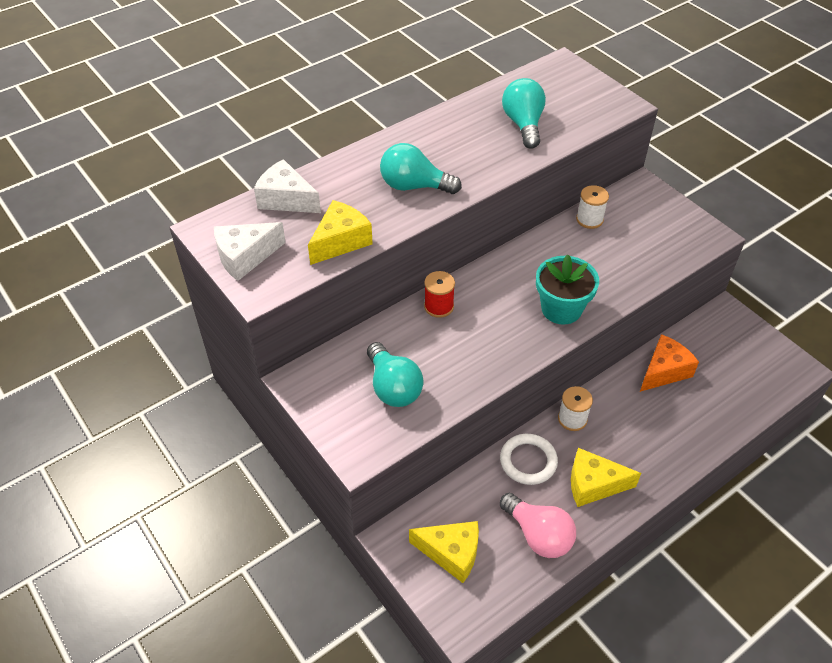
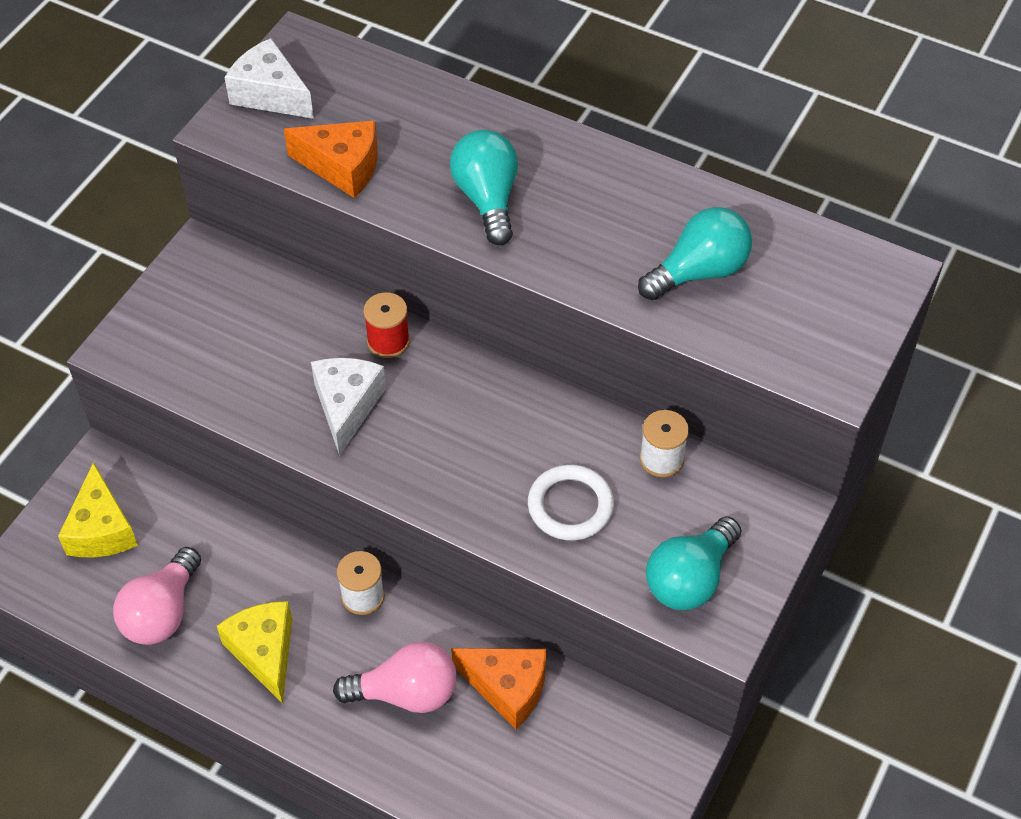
camera: 65 degrees right, 5 degrees up
(286, 199) = (389, 88): white cheese -> white cheese (346, 406)
(340, 241) = (342, 167): yellow cheese -> orange cheese
(393, 387) = (231, 344): turquoise light bulb -> turquoise light bulb (690, 578)
(528, 461) = (269, 566): white ring -> white ring (570, 506)
(561, 309) = (455, 477): turquoise flower pot -> none
(650, 420) = (406, 693): none -> pink light bulb

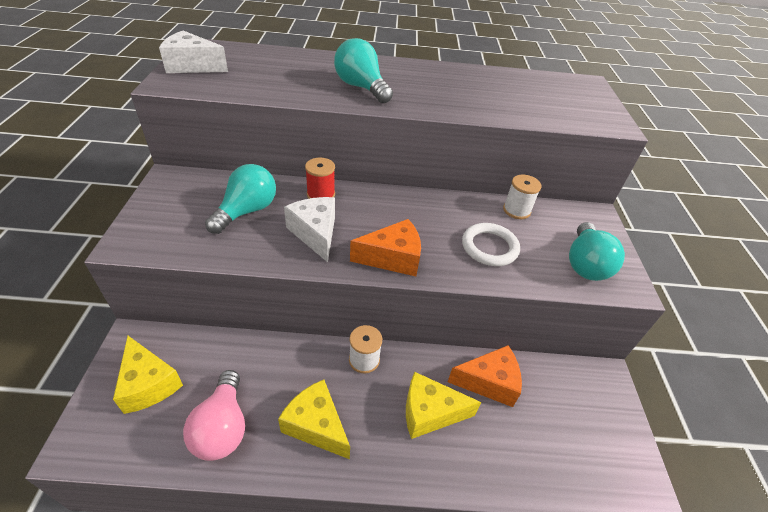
camera: 30 degrees left, 10 degrees down
(342, 167) = (260, 88): orange cheese -> orange cheese (392, 258)
(406, 693) = (430, 412): pink light bulb -> yellow cheese
(699, 272) = (502, 96): turquoise light bulb -> turquoise light bulb (247, 211)

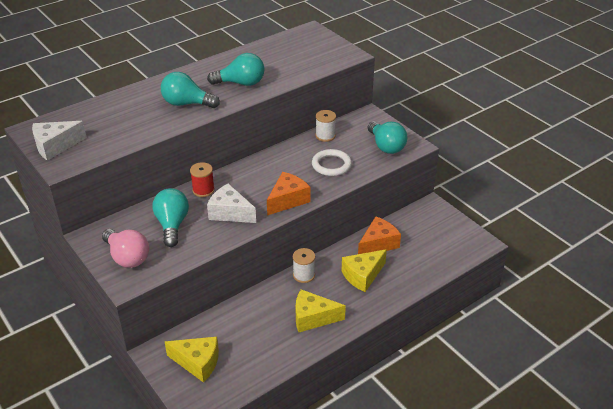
camera: 35 degrees left, 5 degrees down
(222, 427) = (265, 351): pink light bulb -> pink light bulb (127, 257)
(443, 95) = (241, 83): none -> turquoise light bulb

